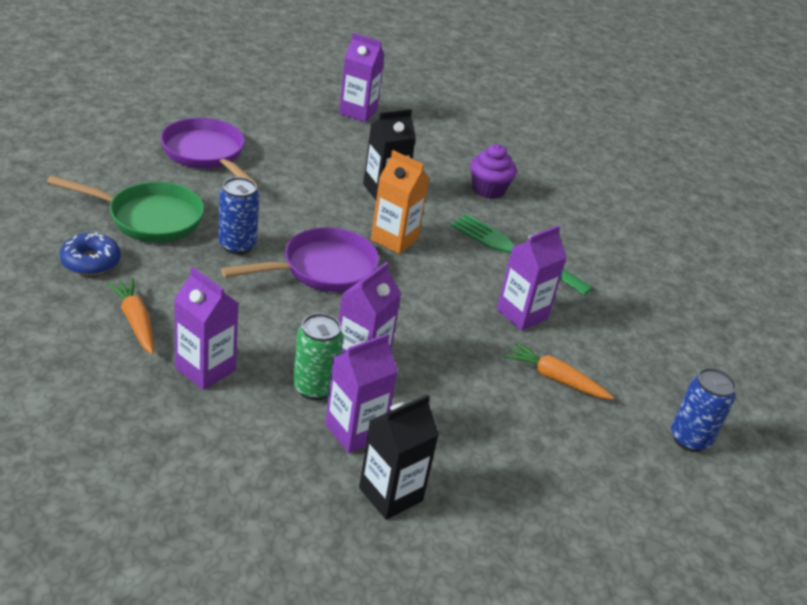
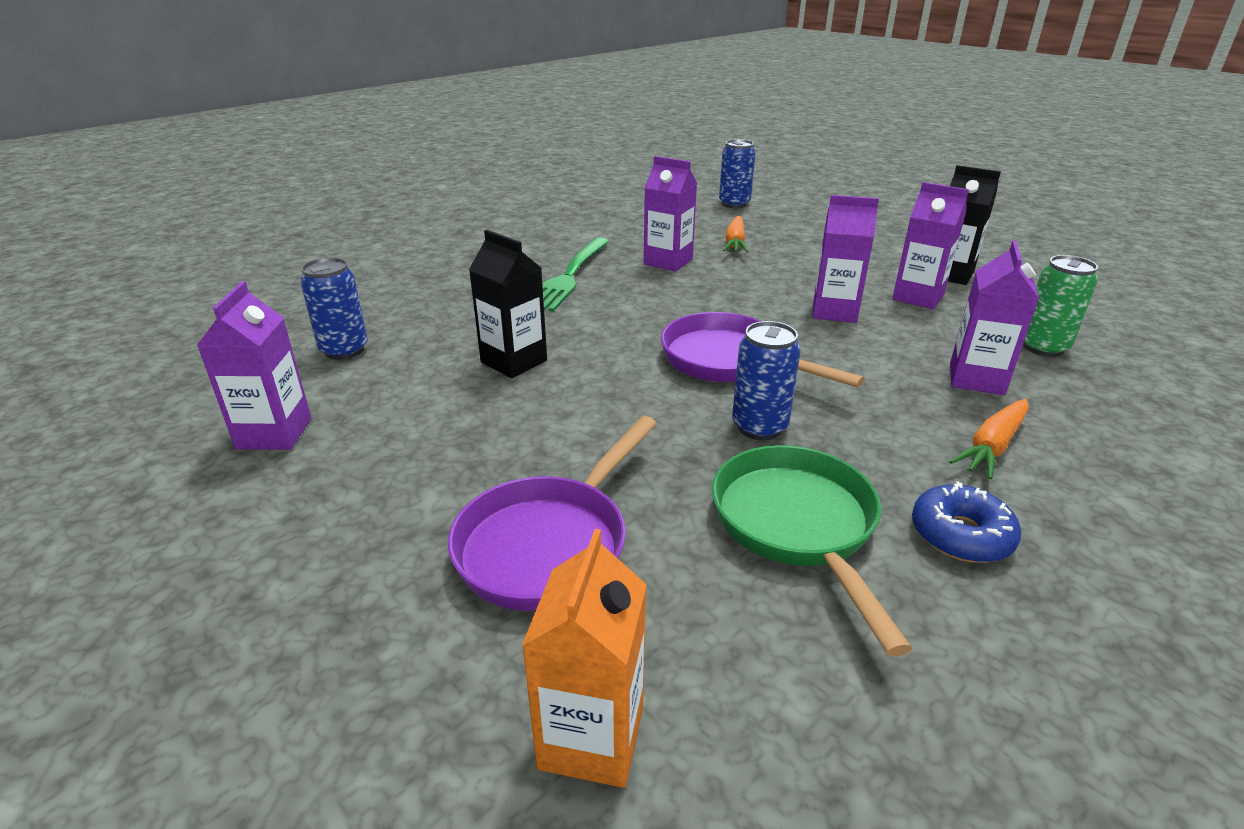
camera: 105 degrees left, 5 degrees down
(314, 388) = (903, 323): green can -> green can (1043, 347)
(394, 239) = (619, 334): orange carton -> orange carton (591, 738)
(439, 143) = (344, 350): none -> blue can
(488, 190) = (450, 304): purple cupcake -> none

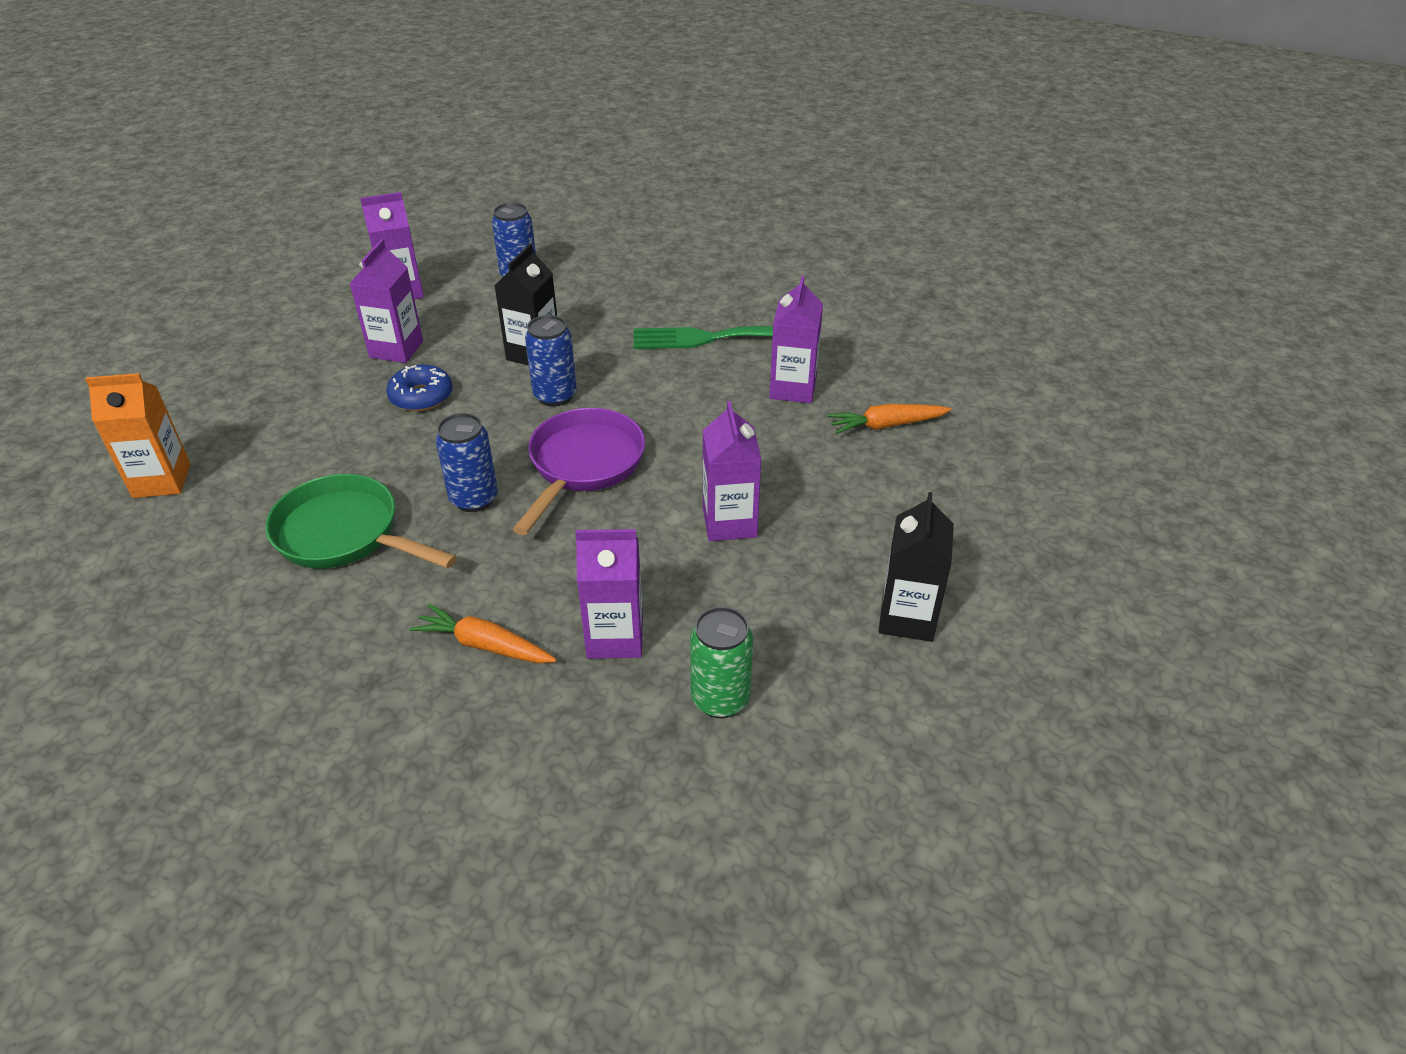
camera: 70 degrees right, 10 degrees up
(549, 543) = (310, 429): purple pan -> none
(734, 204) = (1028, 404): blue can -> blue can (555, 396)
(797, 526) = (345, 534): green pan -> green pan turned 120 degrees counterclockwise
(918, 297) = (810, 588): purple carton -> purple carton (396, 349)
(961, 535) = (349, 622): blue donut -> blue donut (421, 396)

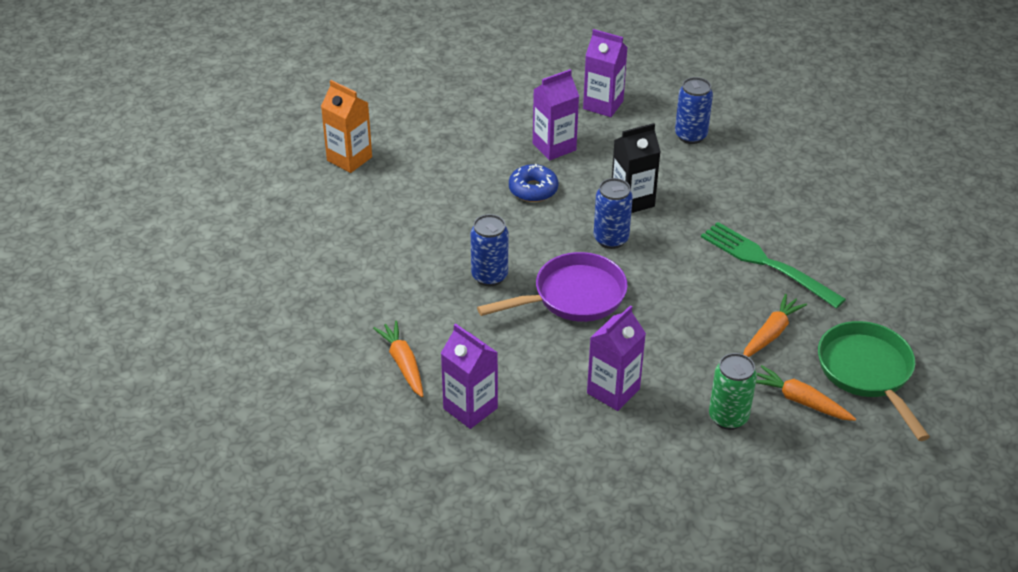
camera: 45 degrees right, 0 degrees up
(345, 534) = (403, 252): green pan -> green pan (867, 373)
(720, 699) = (483, 481): green can -> green can (728, 417)
(793, 389) = (771, 333): purple carton -> orange carrot
(907, 618) = (642, 521): black carton -> none

